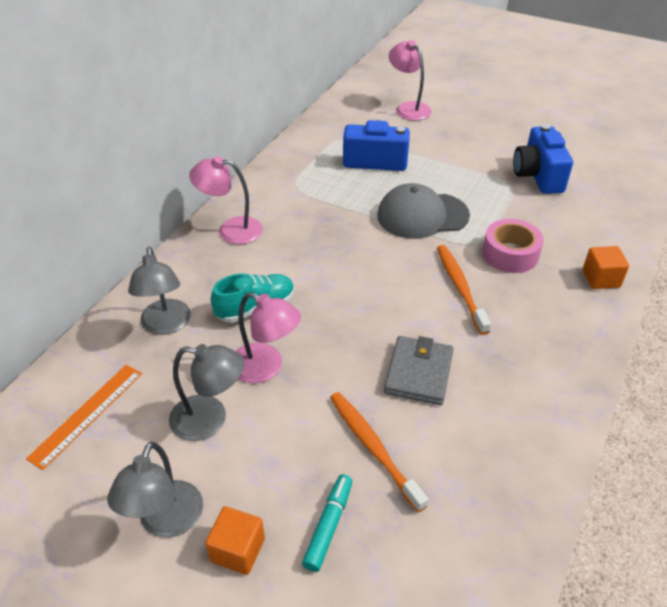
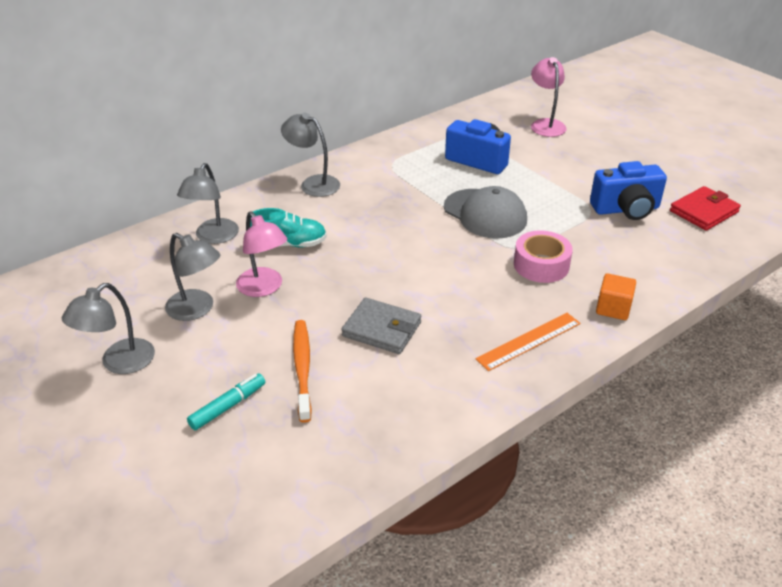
camera: 25 degrees right, 5 degrees down
(87, 414) = (117, 279): orange ruler -> orange ruler (529, 341)
(231, 230) = (313, 183): pink lamp -> grey lamp
(238, 550) = (153, 398): orange cube -> none
(418, 373) = (382, 329): grey wallet -> grey wallet turned 75 degrees clockwise
(422, 215) = (485, 214): grey cap -> grey cap turned 150 degrees counterclockwise
(460, 287) = (472, 278): orange toothbrush -> none
(538, 176) = (626, 209): blue camera -> blue camera turned 120 degrees counterclockwise
(599, 161) = (703, 211): none -> red wallet

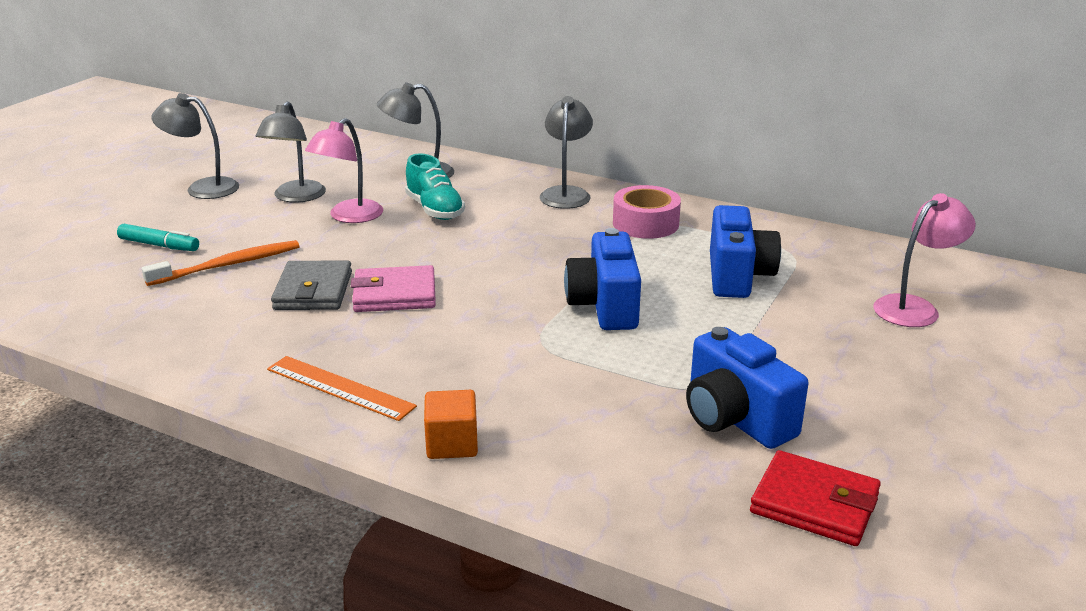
camera: 65 degrees right, 10 degrees down
(414, 292) = (394, 294): none -> pink wallet
(485, 214) = (604, 306): grey cap -> blue camera
(541, 265) = (516, 368): pink tape -> pink tape (645, 223)

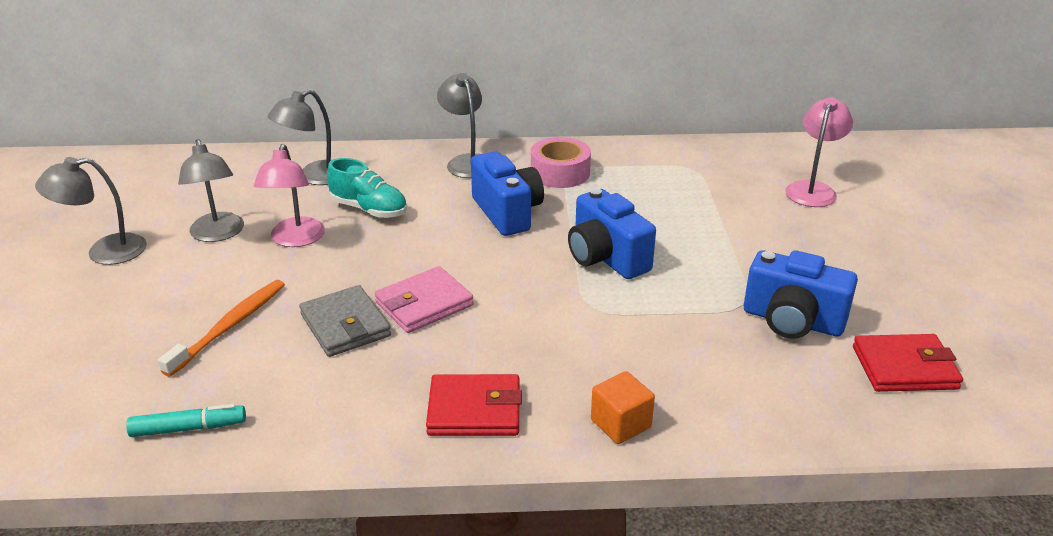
camera: 30 degrees left, 5 degrees up
(159, 245) = (129, 329): turquoise marker -> turquoise marker (189, 428)
(340, 388) = (474, 410): orange ruler -> red wallet
(737, 276) = (674, 200): blue camera -> blue camera (507, 213)

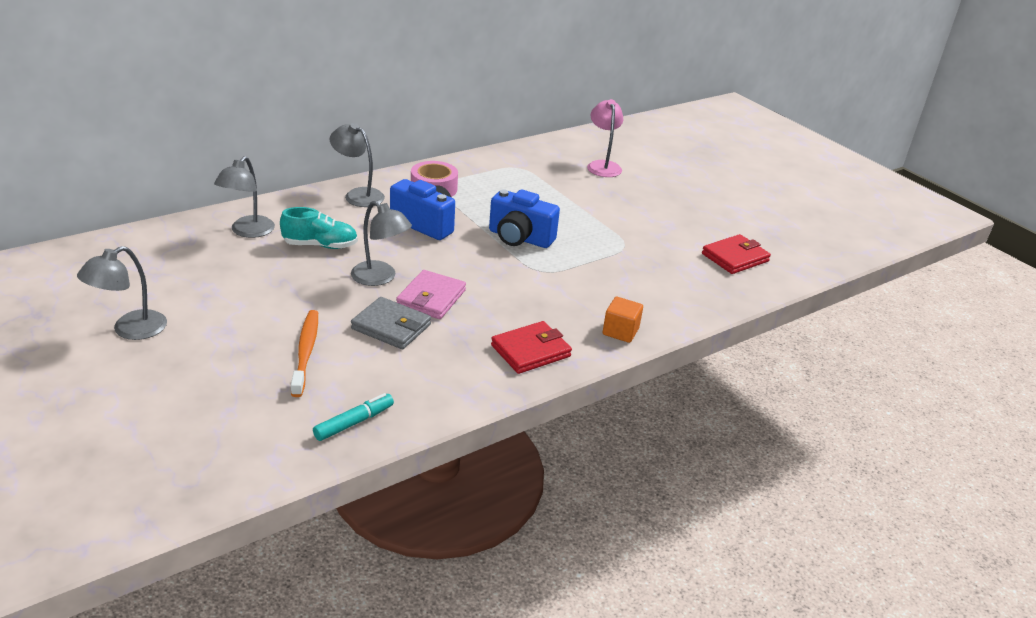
camera: 35 degrees left, 0 degrees up
(218, 234) = (216, 292): grey lamp -> grey lamp (380, 278)
(295, 240) = (286, 280): pink lamp -> none
(792, 321) = (659, 248): blue camera -> none

